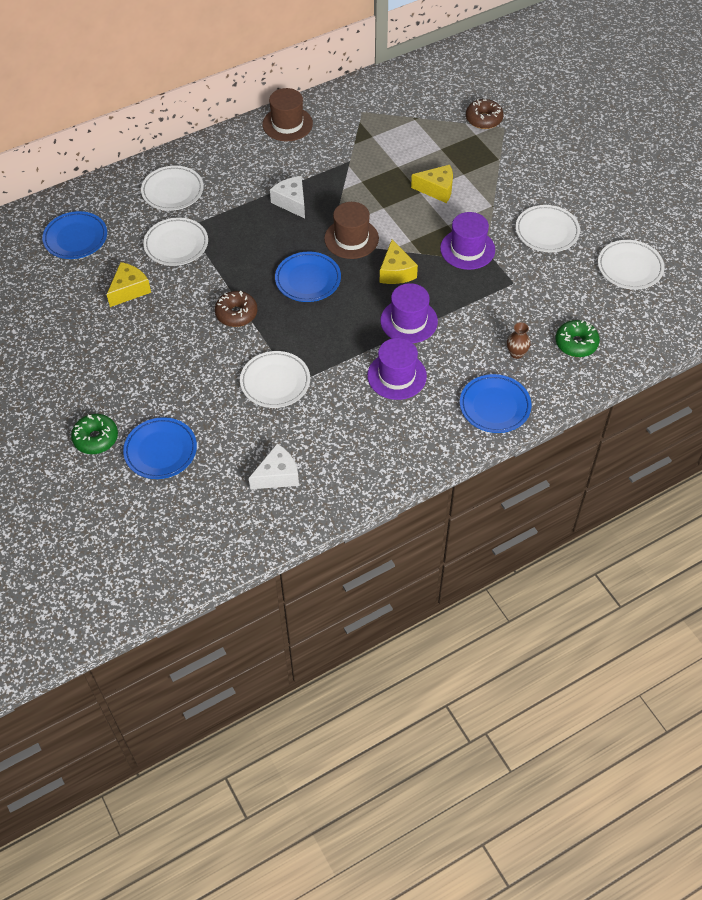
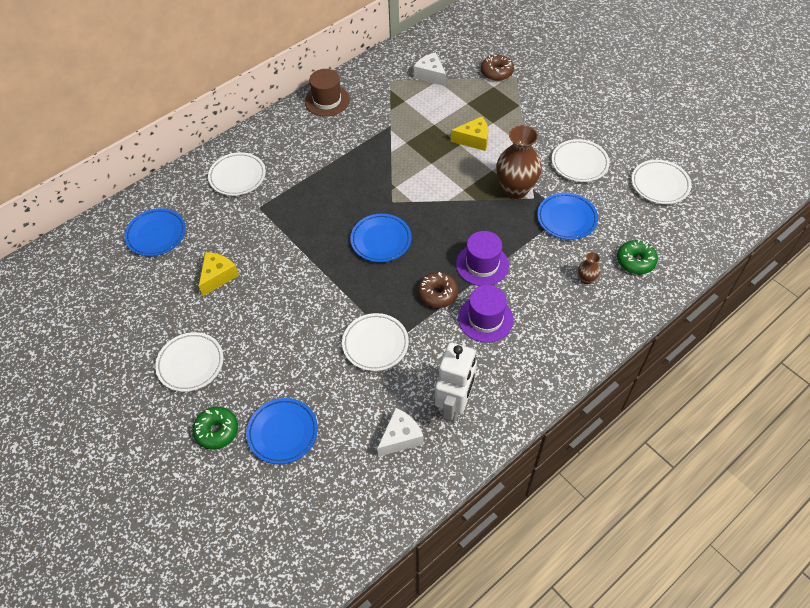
camera: 10 degrees left, 0 degrees up
(176, 245) = (252, 226): white plate -> white plate (190, 364)
(236, 314) = (323, 283): brown donut -> brown donut (437, 294)
(291, 202) = (348, 170): white cheese -> white cheese (430, 75)
(340, 454) = (454, 405): none -> white robot
(351, 239) = (410, 196): brown hat -> none
(396, 272) = (458, 220): yellow cheese -> none
(467, 249) = (515, 189): purple hat -> brown vase
(494, 406) = (581, 333): blue plate -> blue plate (566, 218)

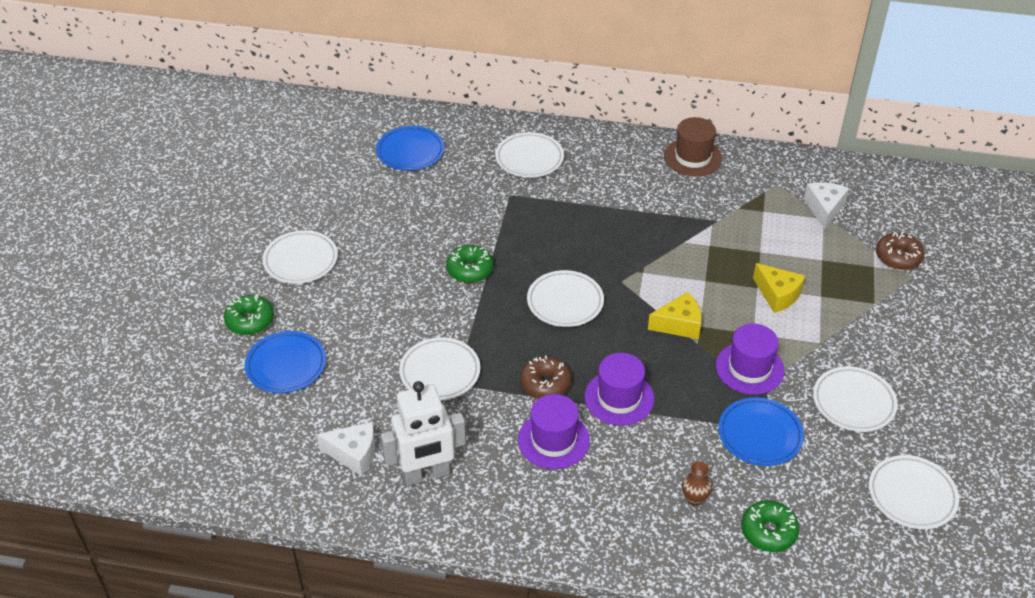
camera: 50 degrees right, 10 degrees down
(218, 276) = (406, 218): yellow cheese -> yellow cheese (679, 324)
(303, 271) = (470, 270): none -> green donut
(381, 240) = (565, 302): blue plate -> white plate
(515, 189) = (749, 368): brown vase -> purple hat

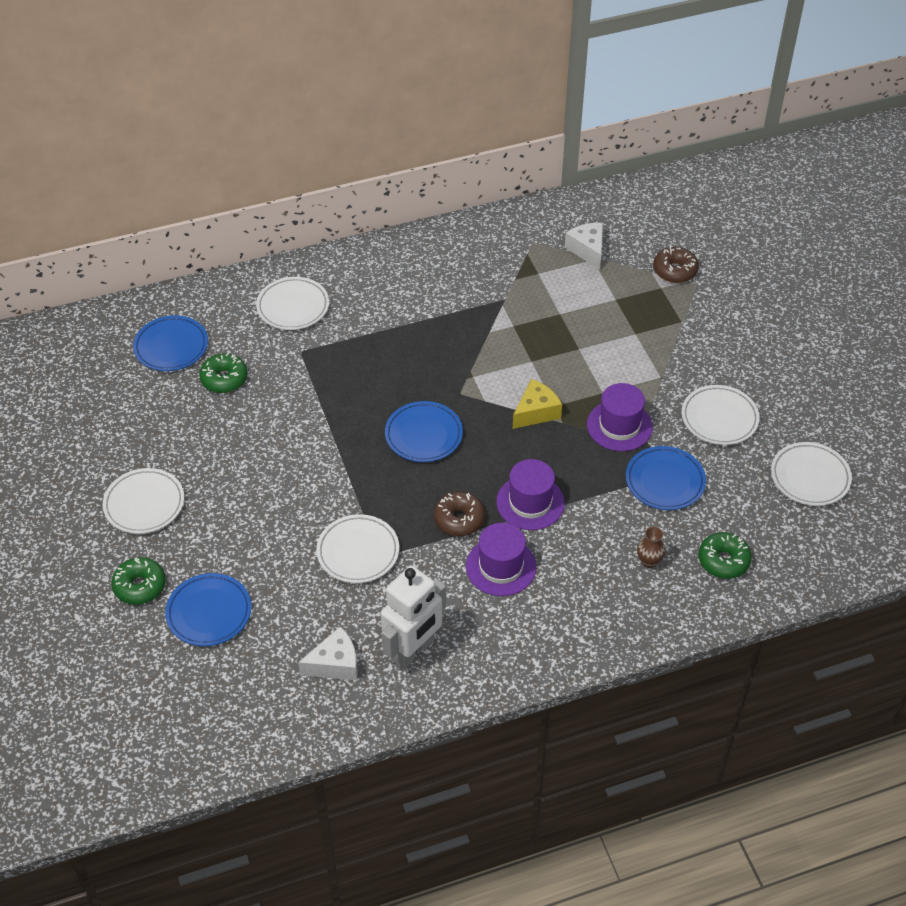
camera: 30 degrees left, 5 degrees up
(470, 270) = (315, 442): green donut -> green donut (224, 379)
(565, 302) = (424, 435): white plate -> blue plate
(692, 157) = (442, 245): brown hat -> none
(777, 295) = (600, 348): yellow cheese -> none

